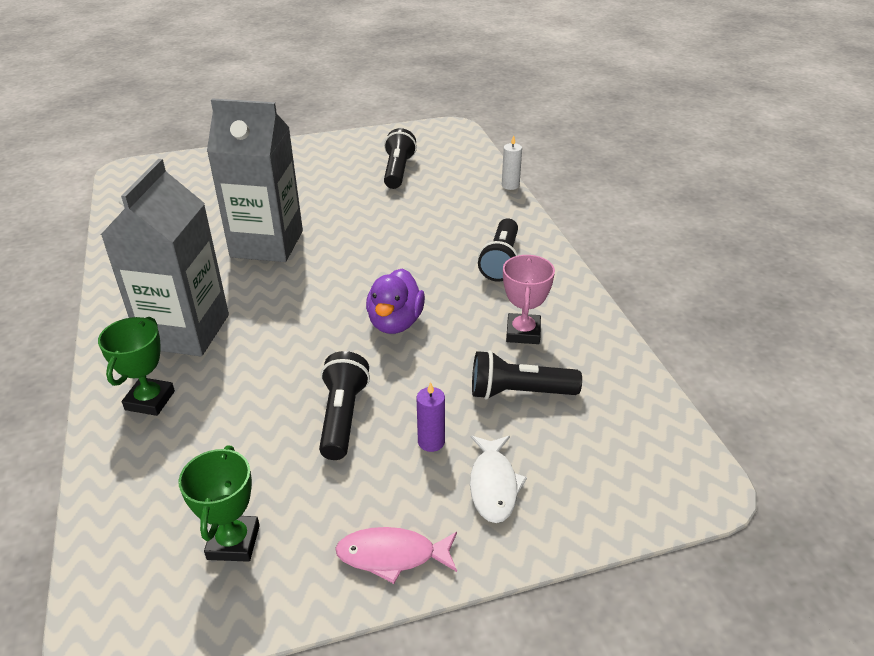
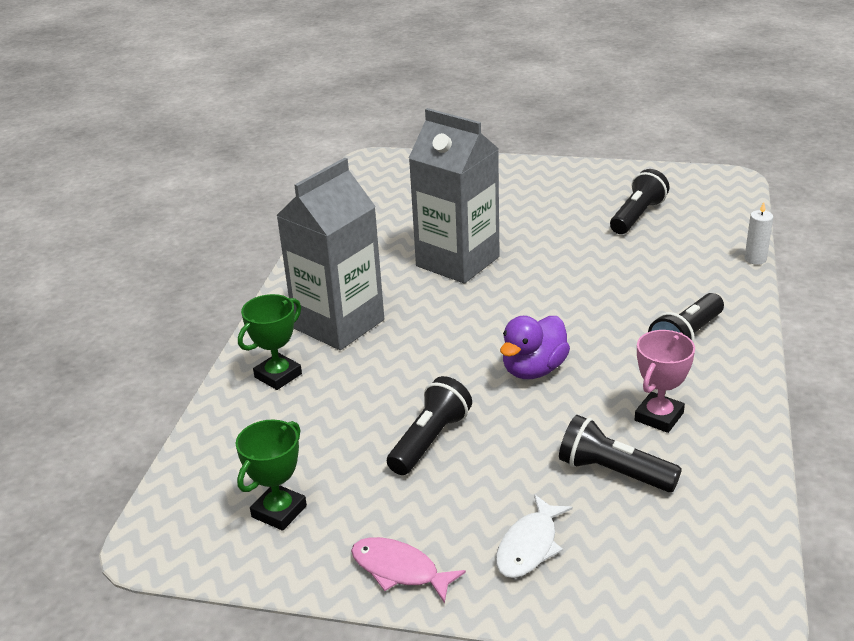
camera: 30 degrees right, 5 degrees down
(431, 442) = (496, 488): purple candle -> none

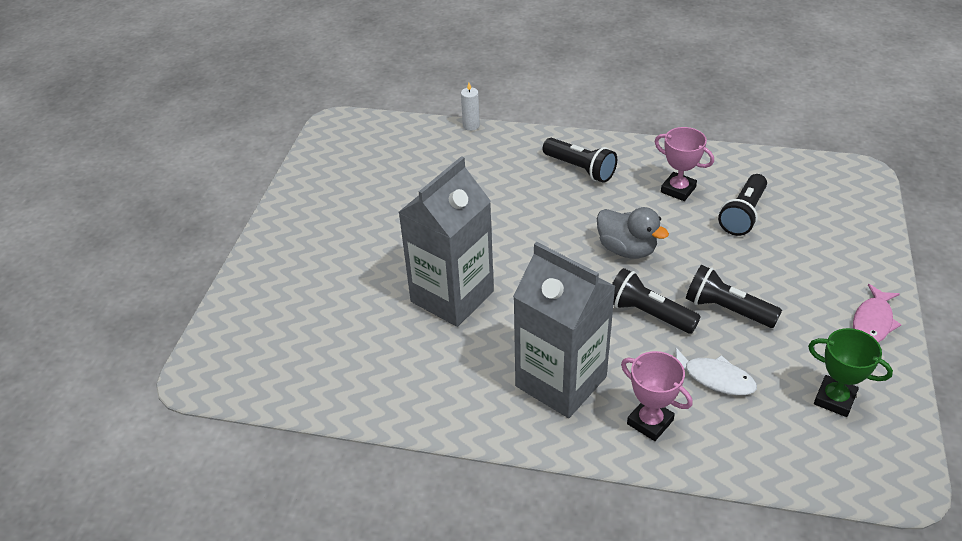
camera: 90 degrees left, 10 degrees up
(278, 375) = (650, 422): green trophy -> pink trophy
(529, 546) = (827, 256): white fish -> white fish (714, 378)
(533, 370) = (627, 249): purple duck -> grey duck
(637, 216) = (389, 179): black flashlight -> black flashlight (648, 314)

